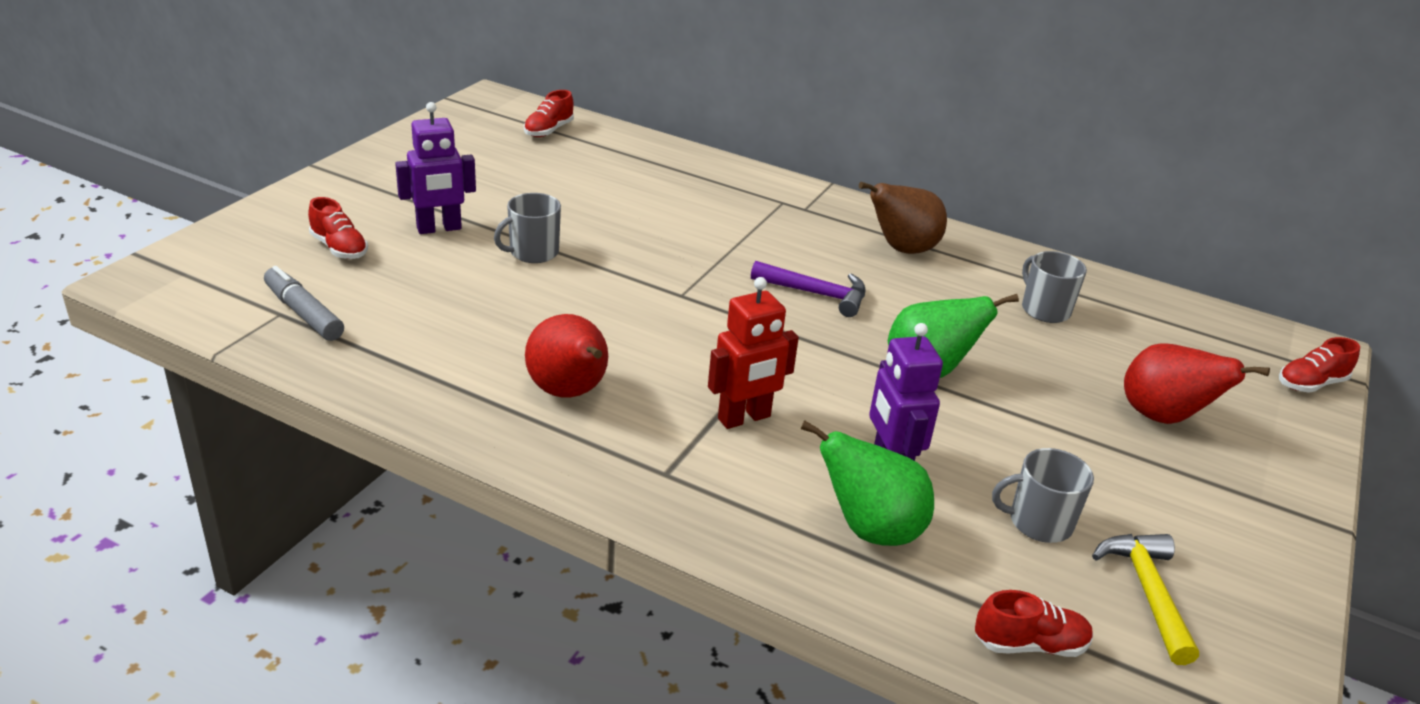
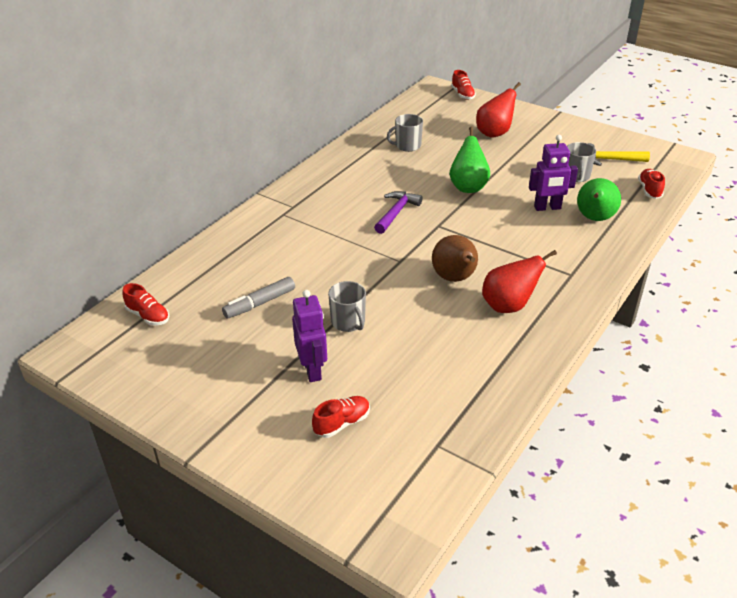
camera: 80 degrees left, 5 degrees up
(304, 313) = (436, 432): grey marker -> grey marker (260, 303)
(744, 418) = (520, 246): red robot -> none
(902, 249) = (345, 179): brown pear -> brown pear (455, 278)

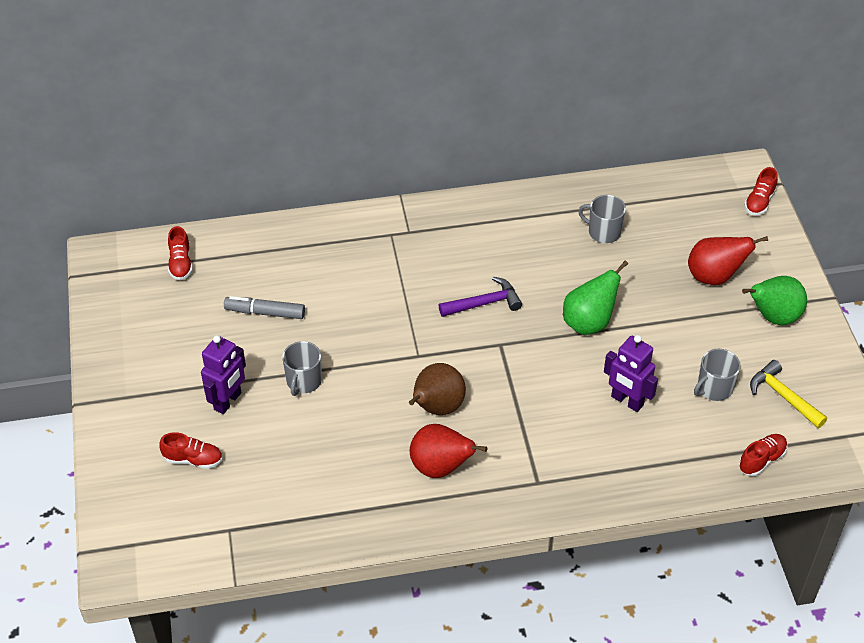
camera: 45 degrees right, 10 degrees up
(594, 218) = (652, 446): green pear -> green pear (773, 317)

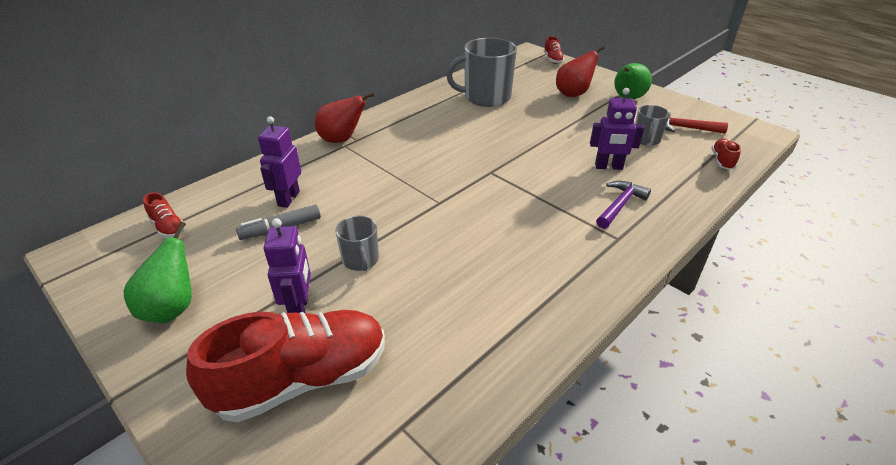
camera: 35 degrees left, 10 degrees down
(193, 459) = (303, 379): red shoe -> red shoe, size x2.32
(293, 280) = (288, 199): none -> purple robot
(436, 408) = (489, 227): brown pear -> none
(440, 467) = (539, 265): red pear -> red pear (342, 139)
(484, 303) = (453, 155): purple hammer -> purple hammer (620, 205)
(589, 322) = (532, 139): green pear -> green pear (172, 308)
(603, 232) = (486, 97): grey mug -> grey mug, size x1.90
(783, 396) = (685, 128): yellow hammer -> red hammer

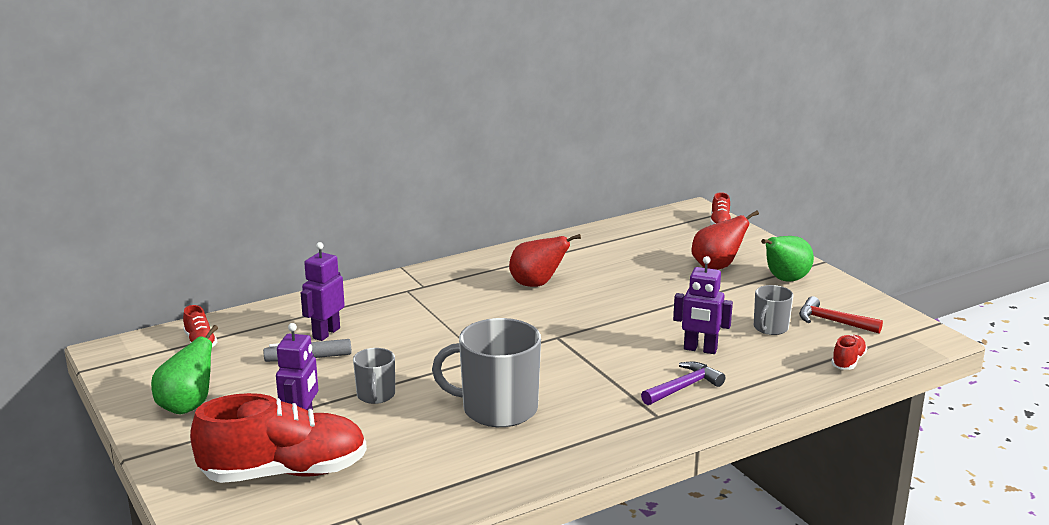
camera: 15 degrees right, 15 degrees down
(342, 139) = (407, 284): red pear -> red pear (537, 284)
(486, 97) = (602, 258): grey mug -> grey mug (498, 409)

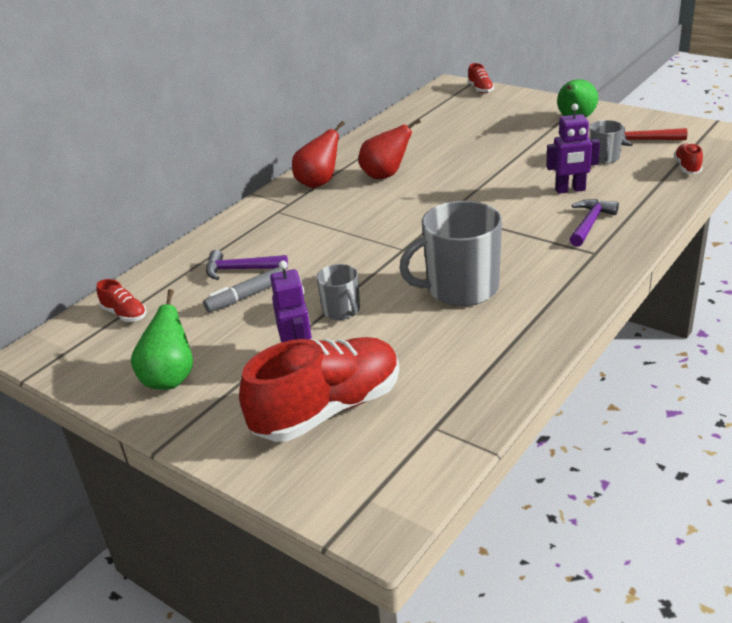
camera: 20 degrees left, 10 degrees up
(326, 333) = (240, 270): purple robot -> purple hammer
(717, 267) = (514, 123): red pear -> red pear (319, 183)

